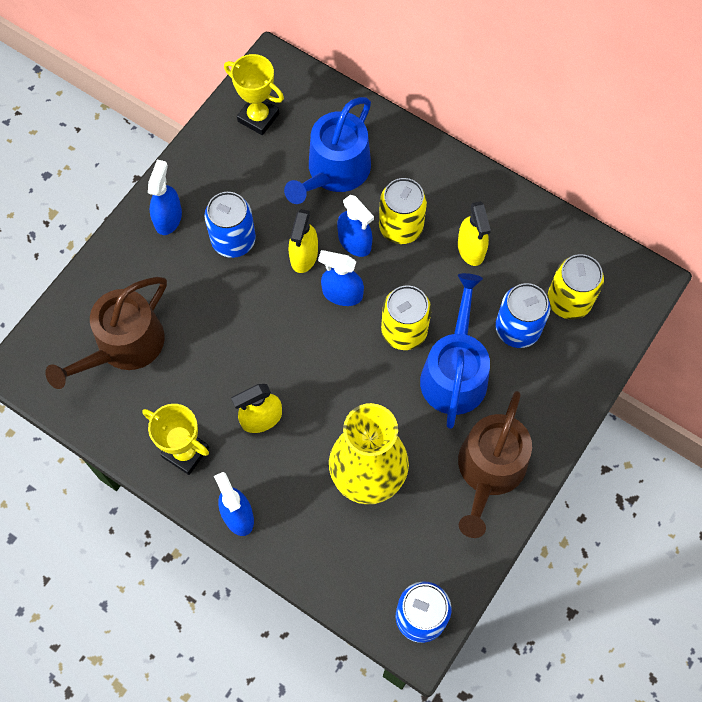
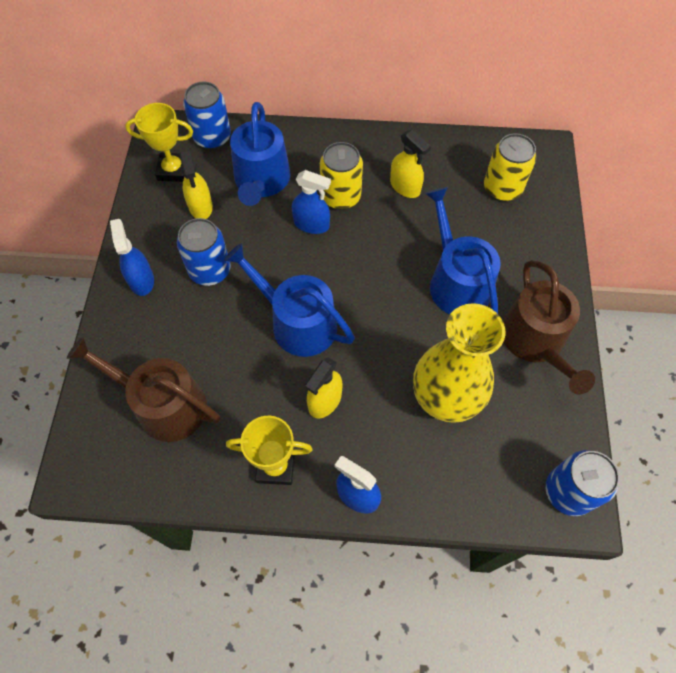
camera: 30 degrees left, 5 degrees down
(124, 346) = (163, 404): brown watering can -> brown watering can turned 105 degrees clockwise
(281, 333) = (297, 322): none -> blue watering can
(304, 256) = (277, 254): yellow spray bottle -> yellow spray bottle (200, 206)
(342, 294) = (327, 267): blue spray bottle -> none
(404, 331) = (396, 271): yellow can -> none
(517, 329) = (480, 226): blue can -> blue can (212, 137)

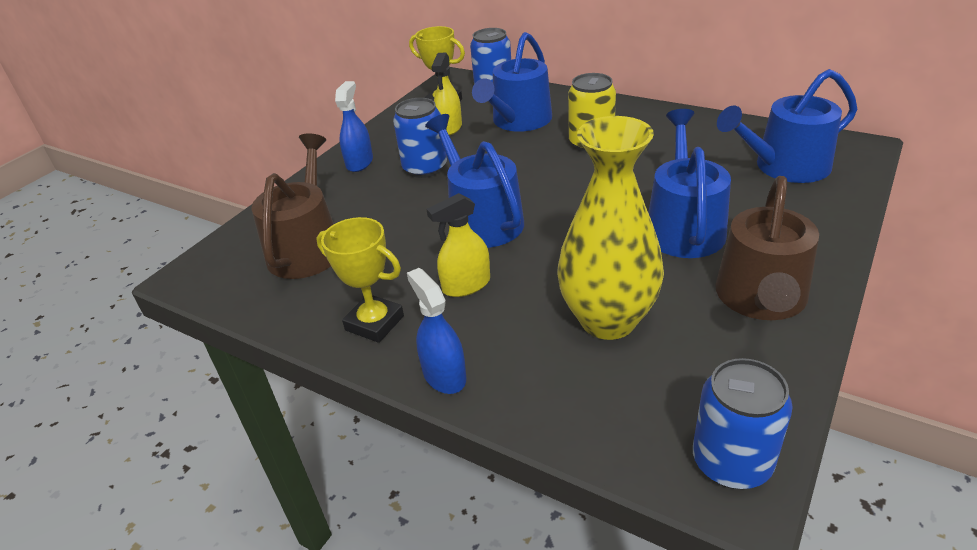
camera: 30 degrees right, 25 degrees down
(163, 404) = (307, 247): brown watering can -> brown watering can turned 45 degrees clockwise
(311, 224) = (547, 156): blue spray bottle -> none
(405, 187) = (666, 147): yellow spray bottle -> none
(502, 188) = (784, 167): yellow can -> blue watering can

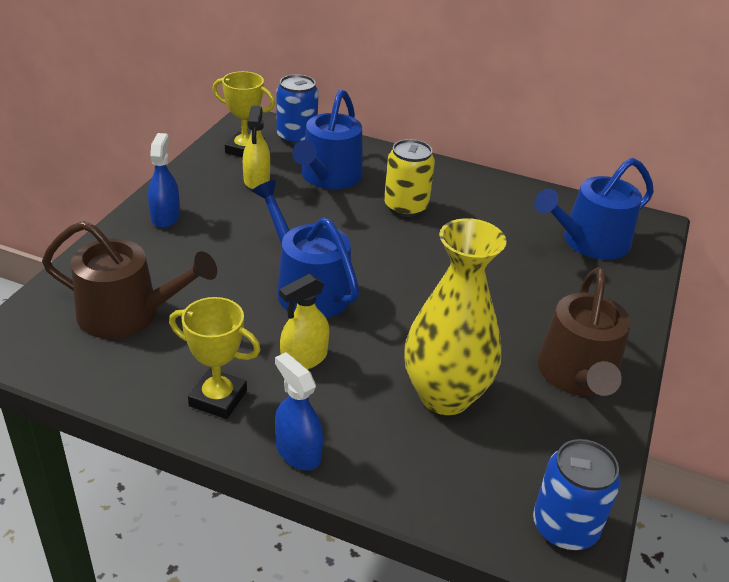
camera: 15 degrees left, 0 degrees up
(307, 247) = (128, 314): brown watering can -> brown watering can turned 105 degrees clockwise
(425, 168) = (238, 227): blue can -> none
(683, 226) = (503, 301): blue watering can -> none

